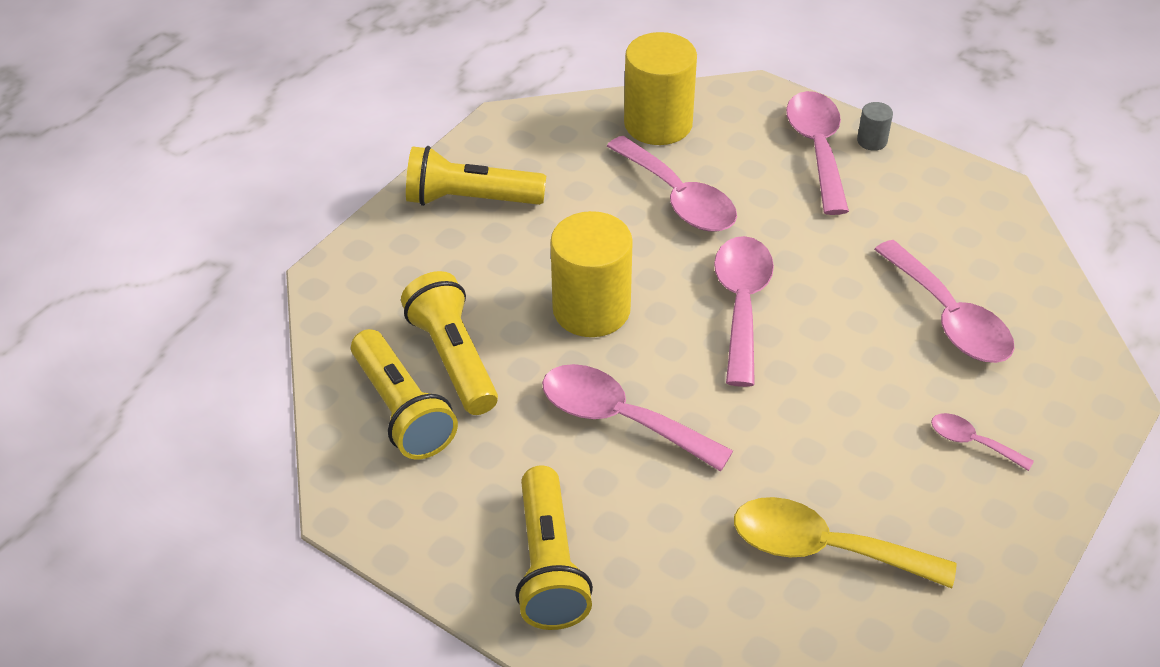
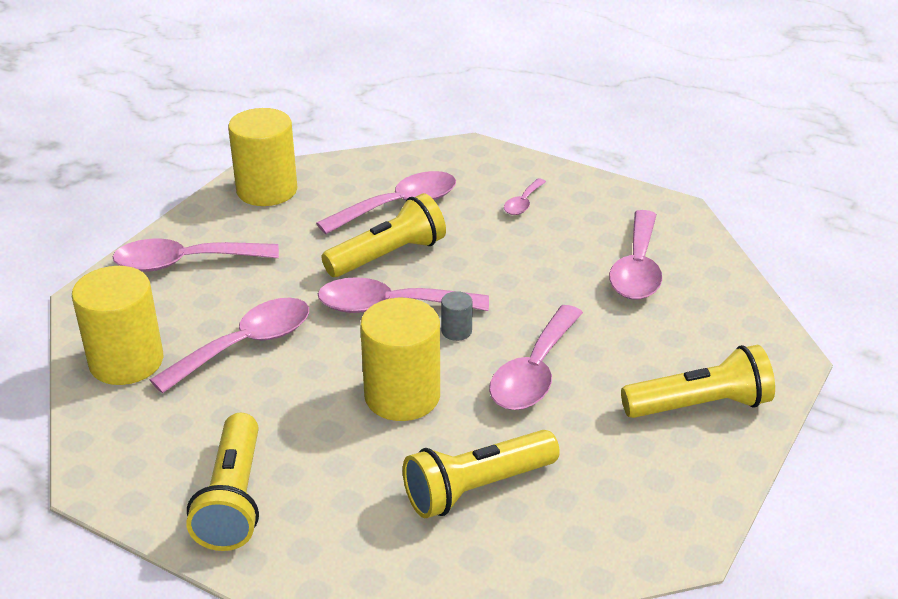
camera: 95 degrees left, 10 degrees down
(402, 410) = (552, 519): yellow flashlight -> yellow flashlight (388, 255)
(824, 548) = (637, 268): yellow spoon -> pink spoon
(872, 141) = (179, 233): grey cylinder -> grey cylinder (456, 331)
(968, 203) = (267, 190): none -> yellow cylinder

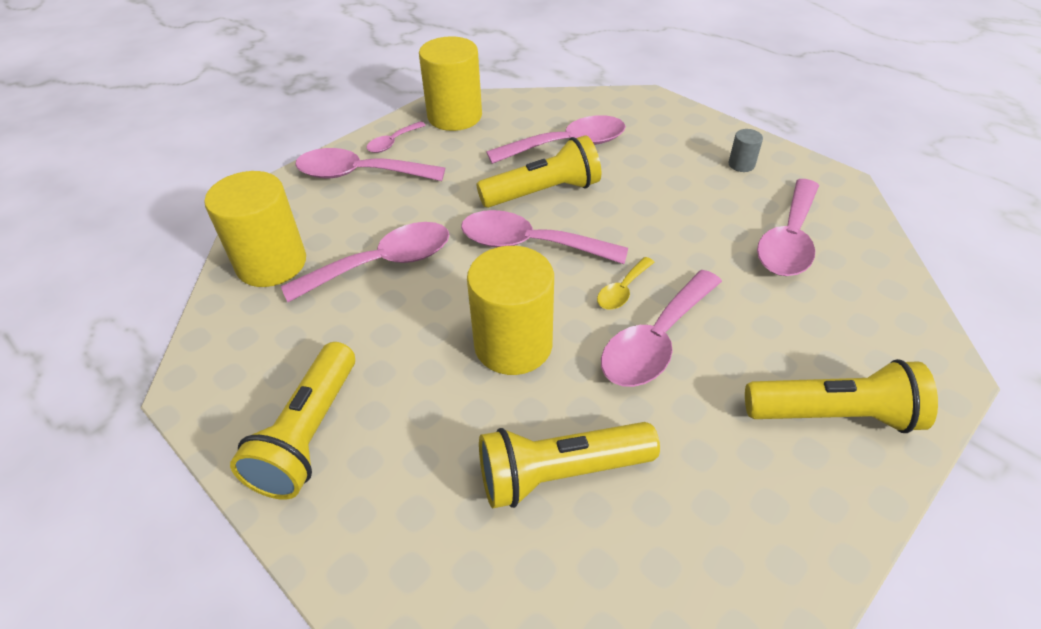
camera: 15 degrees right, 10 degrees up
(456, 331) = (587, 281): grey cylinder -> grey cylinder (741, 164)
(492, 334) = (622, 290): none -> yellow spoon
(523, 203) = (685, 157): pink spoon -> pink spoon (392, 142)

